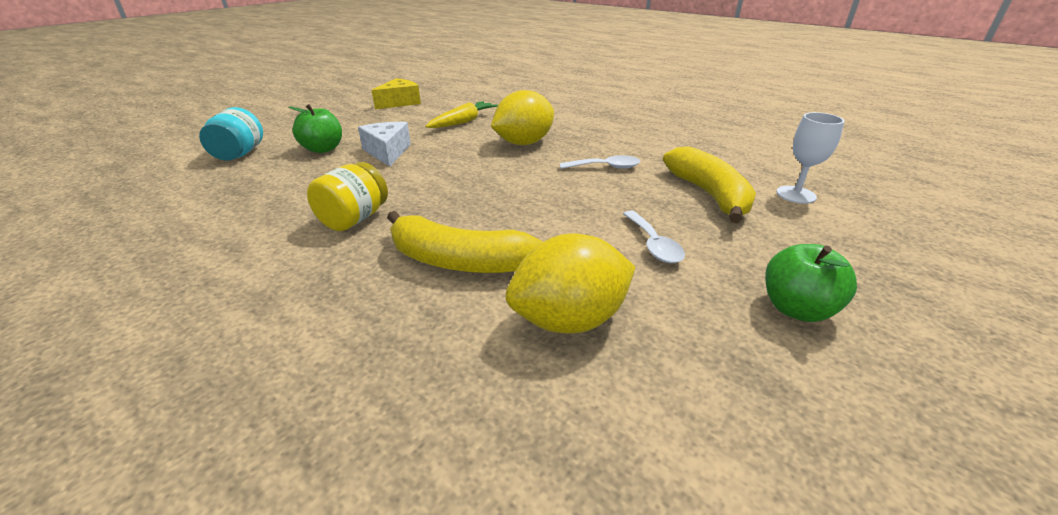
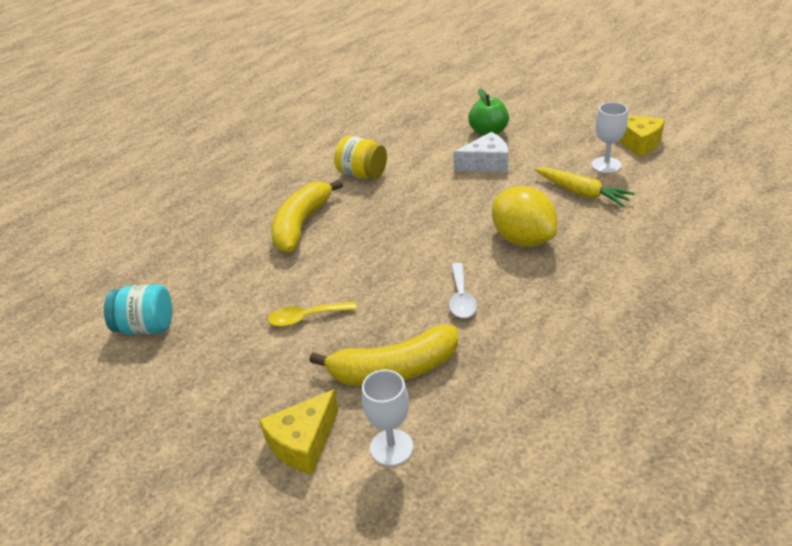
camera: 95 degrees right, 5 degrees up
(239, 154) = (473, 101): turquoise jar -> turquoise jar (146, 327)
(426, 113) = (606, 165): none -> white goblet
(569, 320) = (230, 273): yellow lemon -> none
(653, 244) = (306, 318): white spoon -> yellow spoon
(796, 309) = (209, 382): green apple -> none
(827, 235) = (303, 442): none -> yellow cheese

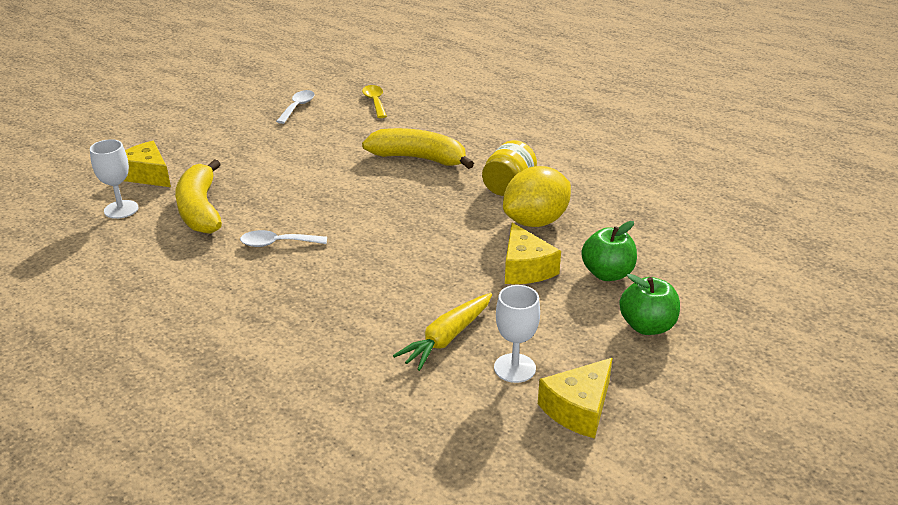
camera: 85 degrees right, 5 degrees down
(146, 327) = (297, 107): turquoise jar -> white spoon
(306, 318) = (281, 168): yellow spoon -> yellow spoon (375, 102)
(486, 163) = (525, 268): white cheese -> yellow cheese
(523, 239) = (360, 285): yellow lemon -> yellow lemon (535, 221)
(546, 120) = (647, 326): none -> green apple

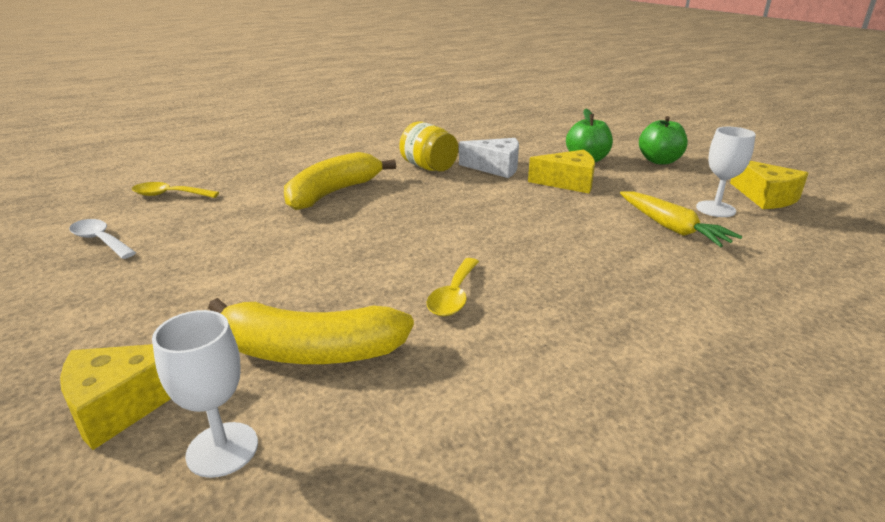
camera: 70 degrees left, 5 degrees down
(277, 243) = (453, 296): white spoon -> yellow spoon
(535, 221) = (496, 168): yellow lemon -> white cheese

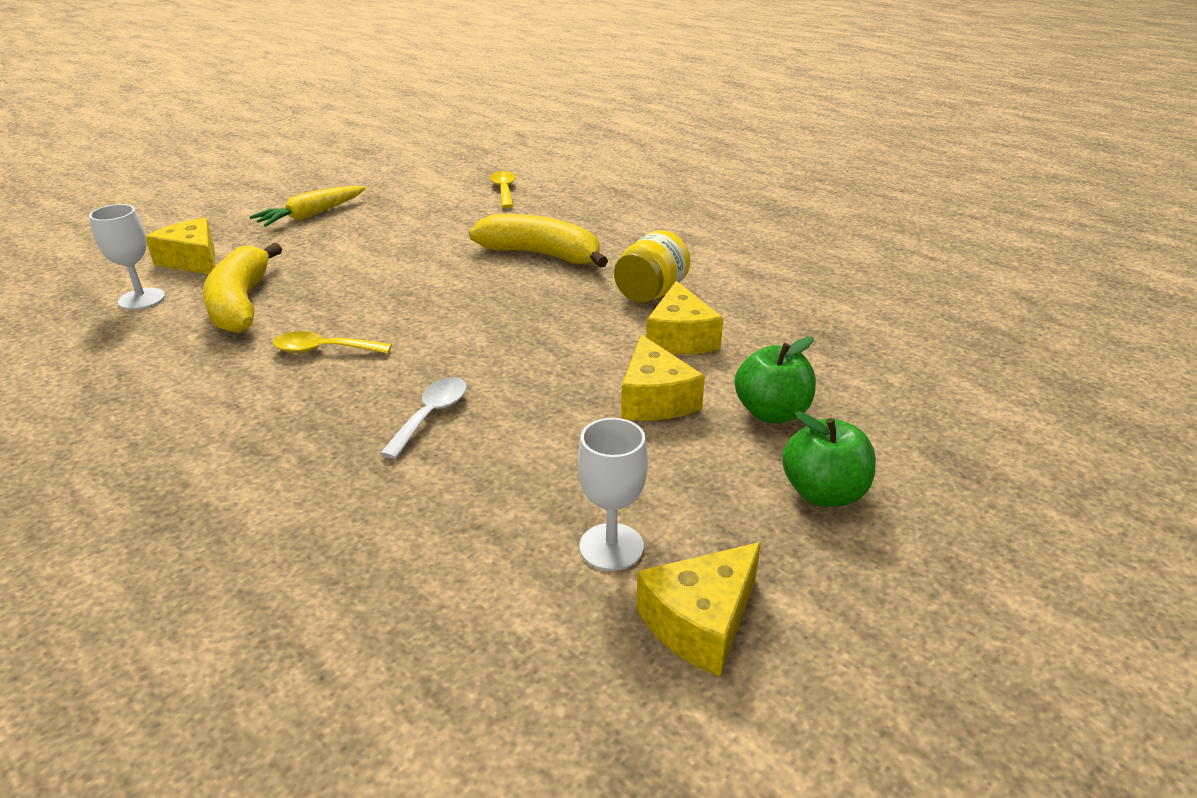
camera: 75 degrees right, 5 degrees up
(100, 240) = (408, 193): white spoon -> white spoon (431, 415)
(496, 168) = (680, 338): white cheese -> yellow cheese
(671, 228) = (520, 494): yellow carrot -> yellow carrot (312, 215)

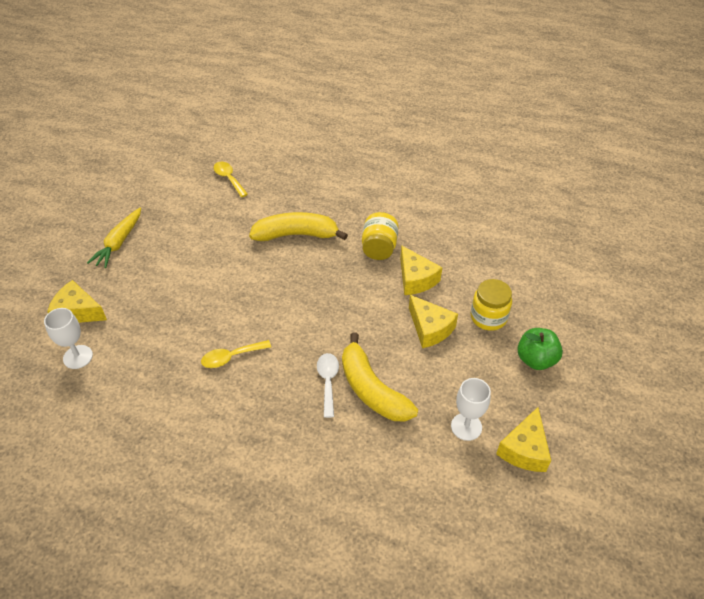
camera: 25 degrees left, 15 degrees up
(241, 303) = (147, 338): yellow banana -> yellow banana (371, 389)
(771, 413) = (488, 317): green apple -> yellow jar

